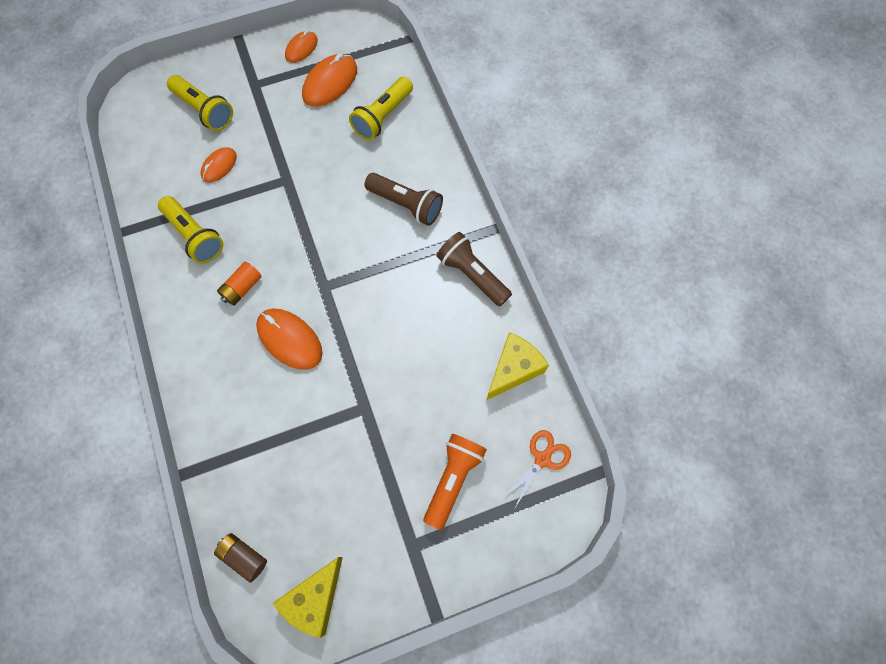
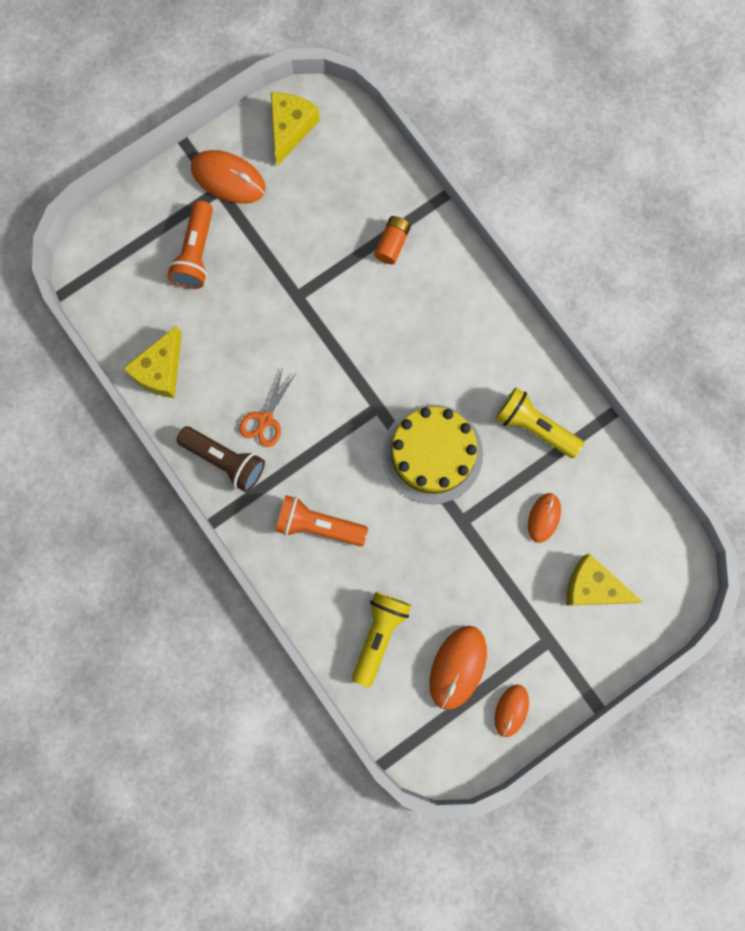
camera: 165 degrees right, 10 degrees up
(204, 110) = (592, 587): yellow flashlight -> yellow cheese
(242, 288) = (460, 383): orange battery -> orange battery (392, 244)
(243, 557) = (363, 144): brown battery -> none
(289, 340) = (392, 342): orange mouse -> orange mouse (228, 178)
(290, 236) = (432, 454): none -> yellow cake
(406, 204) = (318, 525): brown flashlight -> orange flashlight
(542, 459) = (116, 292): orange scissors -> orange scissors (265, 419)

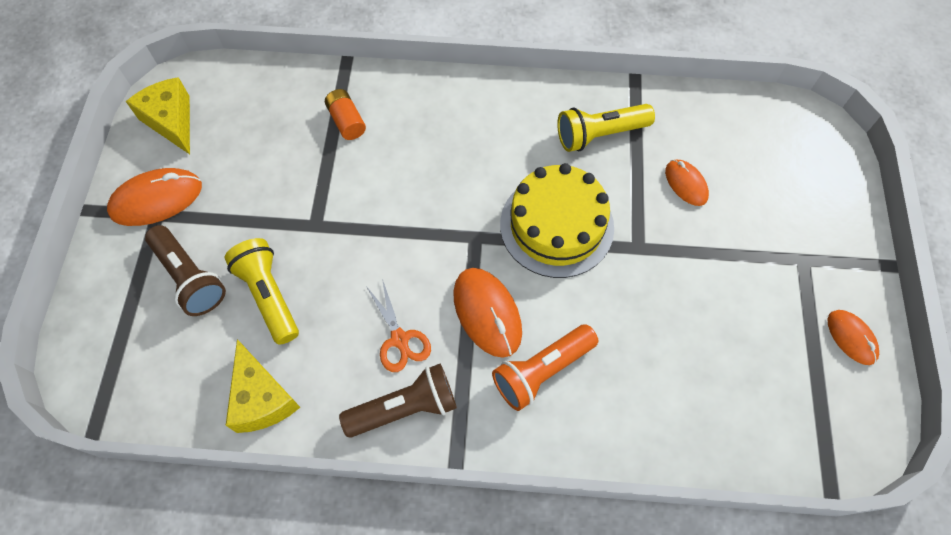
camera: 50 degrees left, 15 degrees down
(196, 253) = (190, 277): orange flashlight -> brown flashlight
(379, 635) = (694, 399): yellow flashlight -> yellow flashlight (269, 295)
(458, 667) = (777, 352): orange mouse -> orange mouse (487, 313)
(592, 587) = (777, 192): yellow cheese -> none

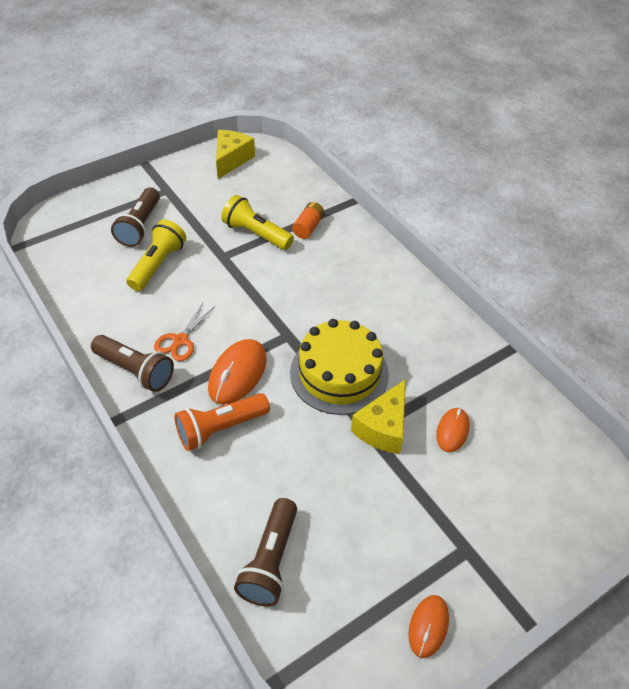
camera: 50 degrees right, 15 degrees down
(156, 199) = (176, 184): orange mouse -> none
(262, 398) = (90, 301): yellow cheese -> yellow cheese (383, 427)
(542, 371) = (220, 428): orange flashlight -> orange flashlight turned 45 degrees counterclockwise
(600, 134) = (438, 356): yellow flashlight -> yellow flashlight (256, 234)
(716, 420) = (270, 561): none -> brown flashlight

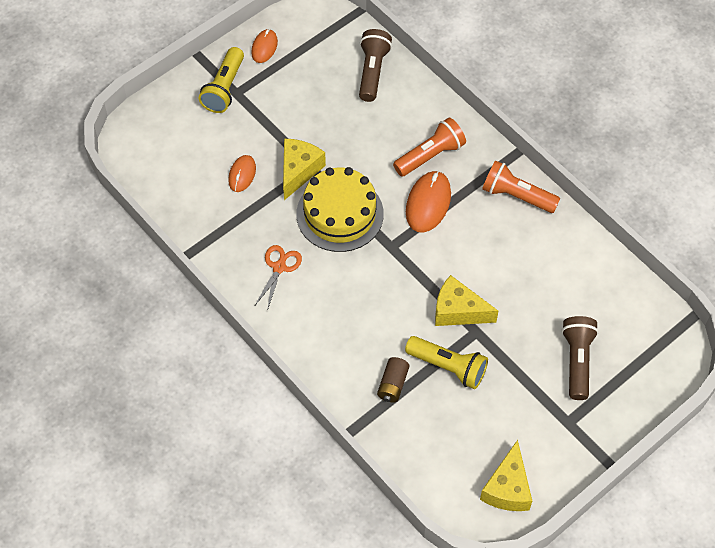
camera: 175 degrees right, 10 degrees up
(135, 370) = (517, 196): brown flashlight -> orange flashlight
(158, 265) = (539, 311): yellow flashlight -> yellow flashlight (224, 88)
(180, 340) = (487, 229): orange scissors -> orange scissors (279, 267)
(234, 273) = (458, 311): none -> yellow cheese
(308, 227) = (392, 384): orange battery -> brown battery

